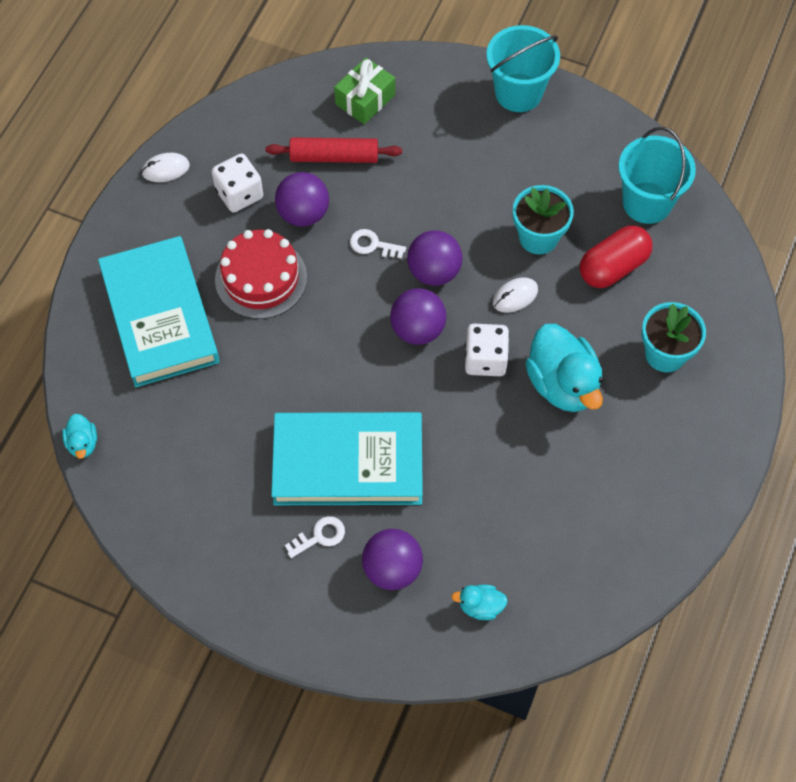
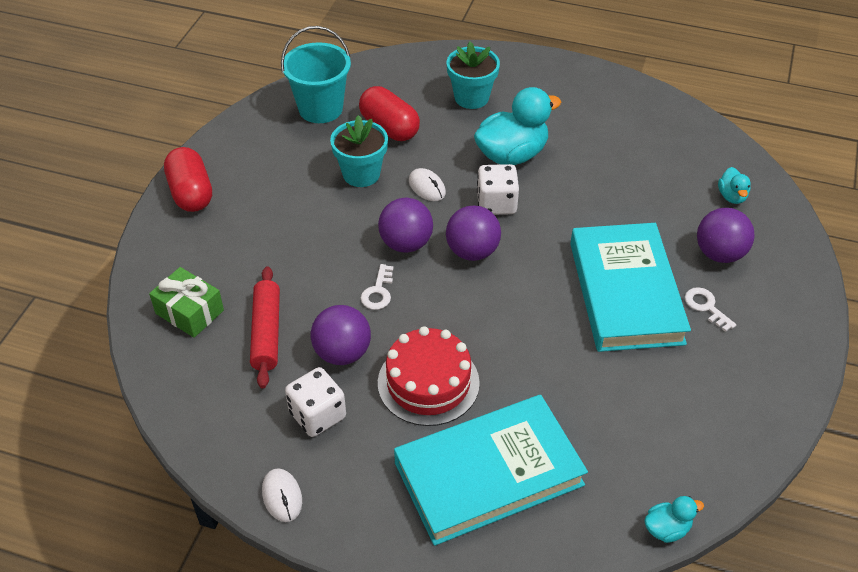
camera: 95 degrees left, 15 degrees down
(518, 93) = (191, 193): turquoise bucket -> red capsule

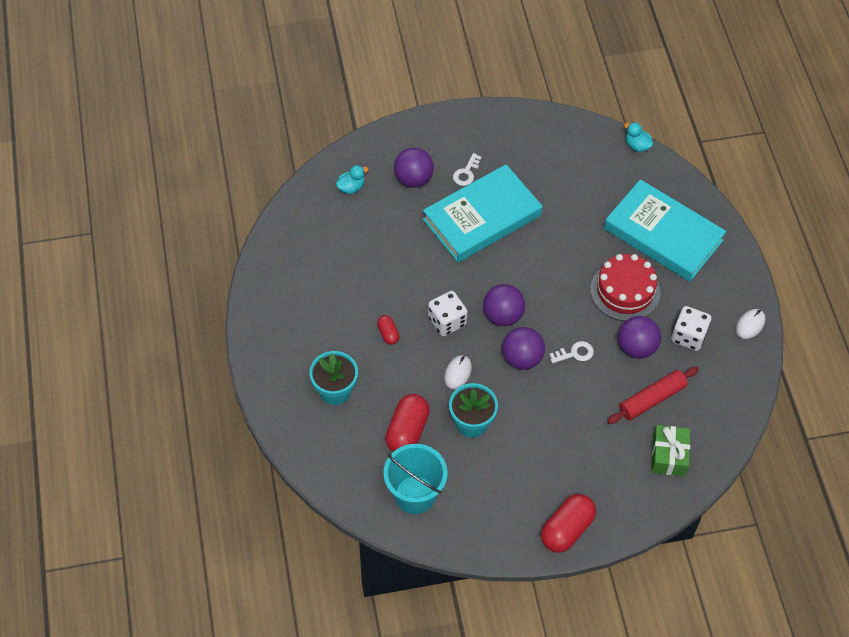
camera: 120 degrees left, 10 degrees up
(512, 155) = (388, 334): turquoise duck -> red capsule

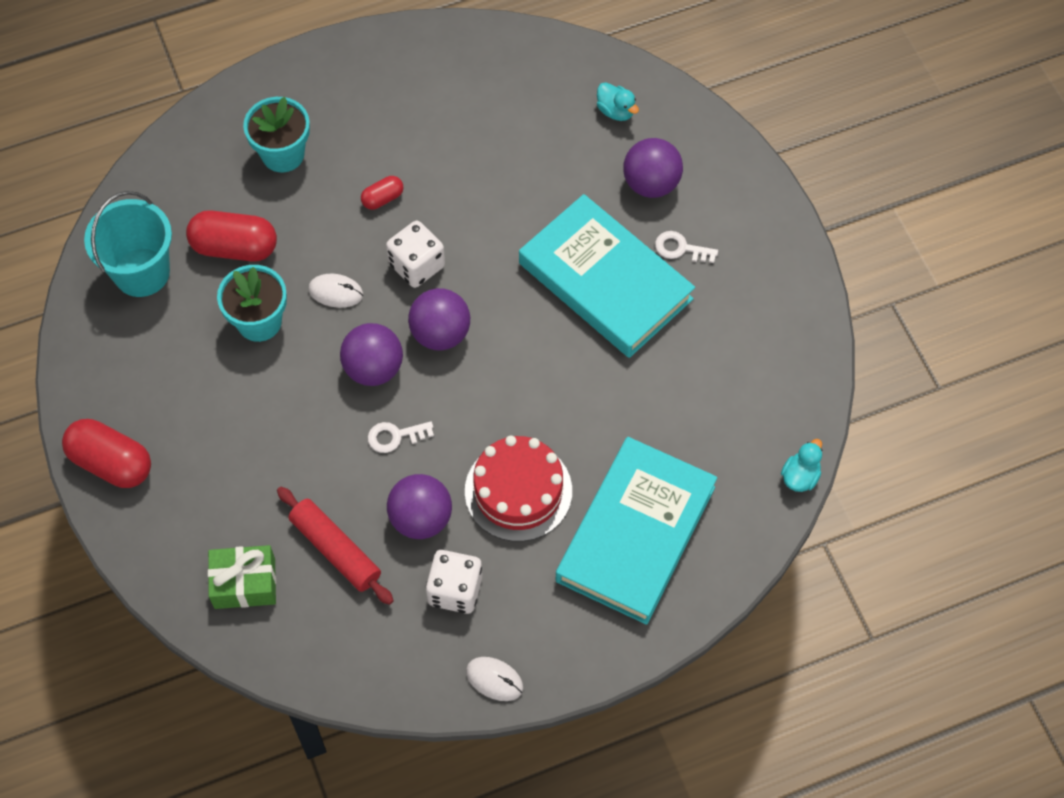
camera: 80 degrees right, 5 degrees up
(575, 353) = (395, 436): white key -> white key turned 105 degrees clockwise

